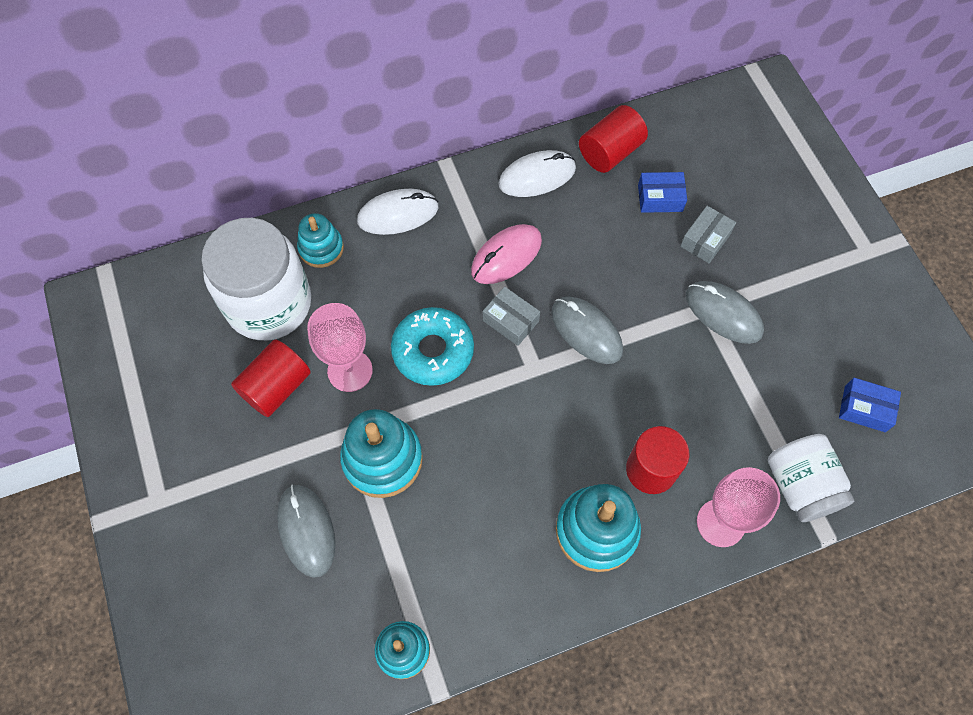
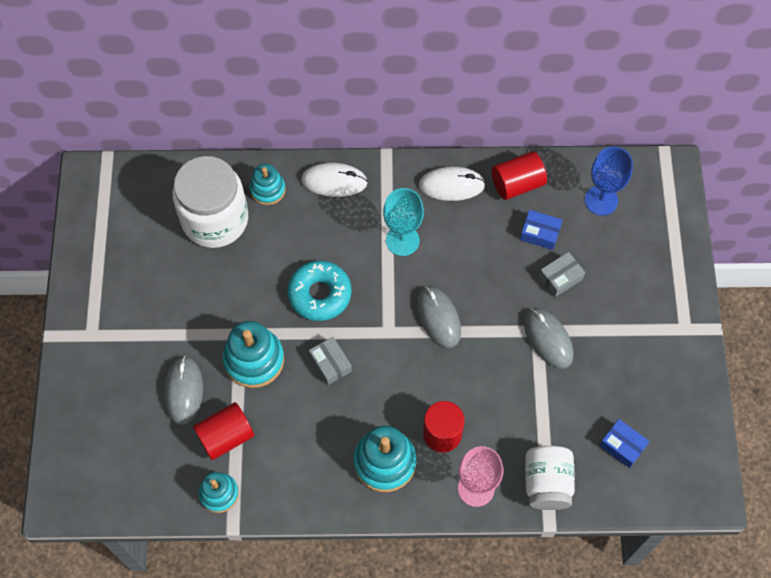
camera: 20 degrees right, 0 degrees up
(276, 387) = (199, 283): red cylinder -> red cylinder (226, 436)
(350, 371) = (255, 288): pink goblet -> none
(506, 256) = (402, 240): pink mouse -> turquoise goblet
(510, 321) = (385, 291): grey box -> grey box (330, 364)
(710, 141) = (601, 200): none -> blue goblet

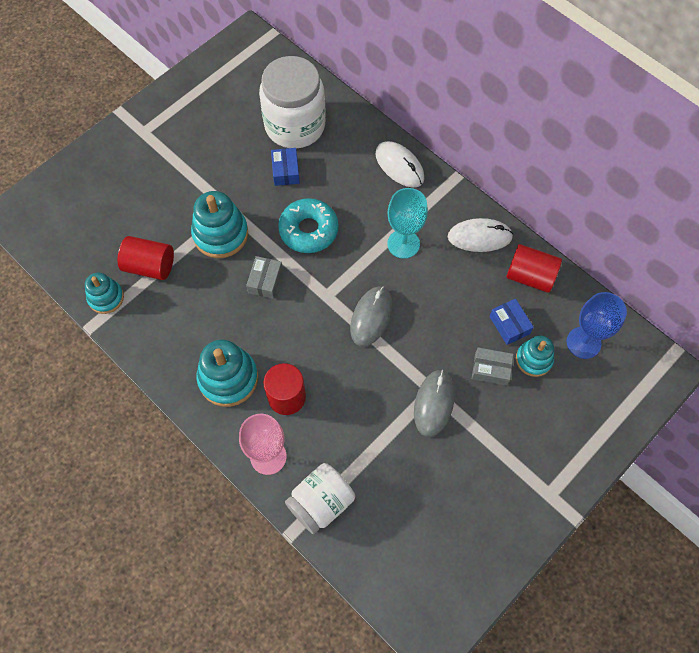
camera: 45 degrees right, 0 degrees up
(184, 391) = (157, 214): grey mouse -> none
(268, 189) = (349, 135): turquoise stacking toy -> turquoise stacking toy (533, 359)
(451, 185) = (479, 237): white mouse -> white mouse turned 45 degrees counterclockwise
(622, 446) = (405, 532): blue box -> blue box (285, 171)

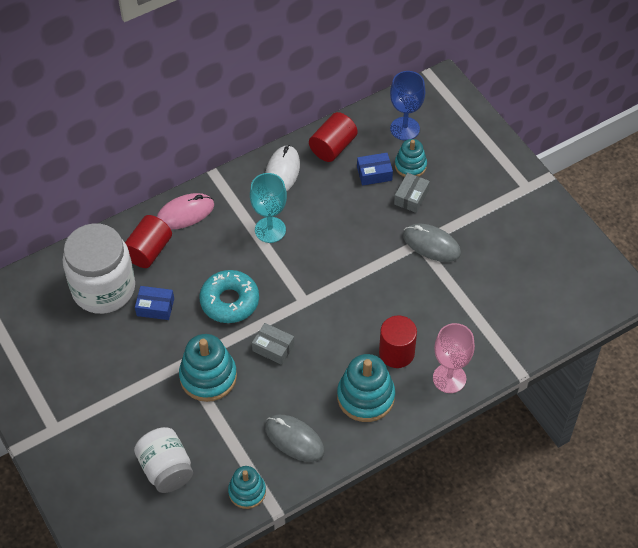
camera: 75 degrees left, 10 degrees down
(150, 266) = (223, 446): red cylinder -> red cylinder (148, 251)
(321, 503) = (500, 346): white jar -> white jar (166, 469)
(371, 317) = (336, 271): grey mouse -> grey mouse (294, 439)
(399, 166) = (185, 213): white mouse -> pink mouse

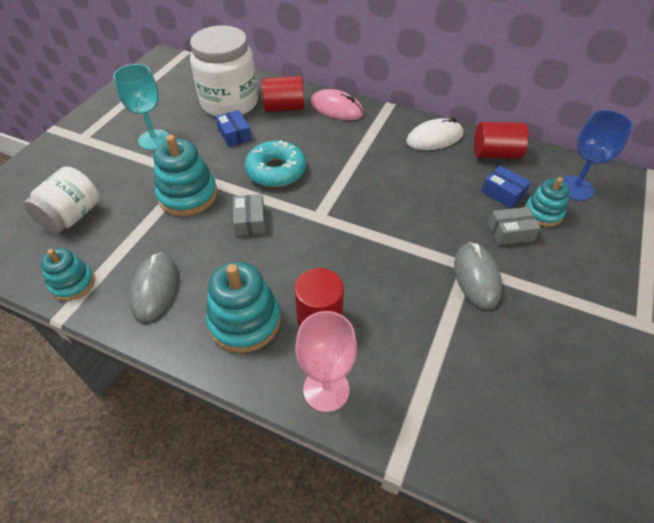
camera: 55 degrees right, 5 degrees down
(270, 230) = (370, 159): turquoise goblet -> turquoise goblet (154, 140)

